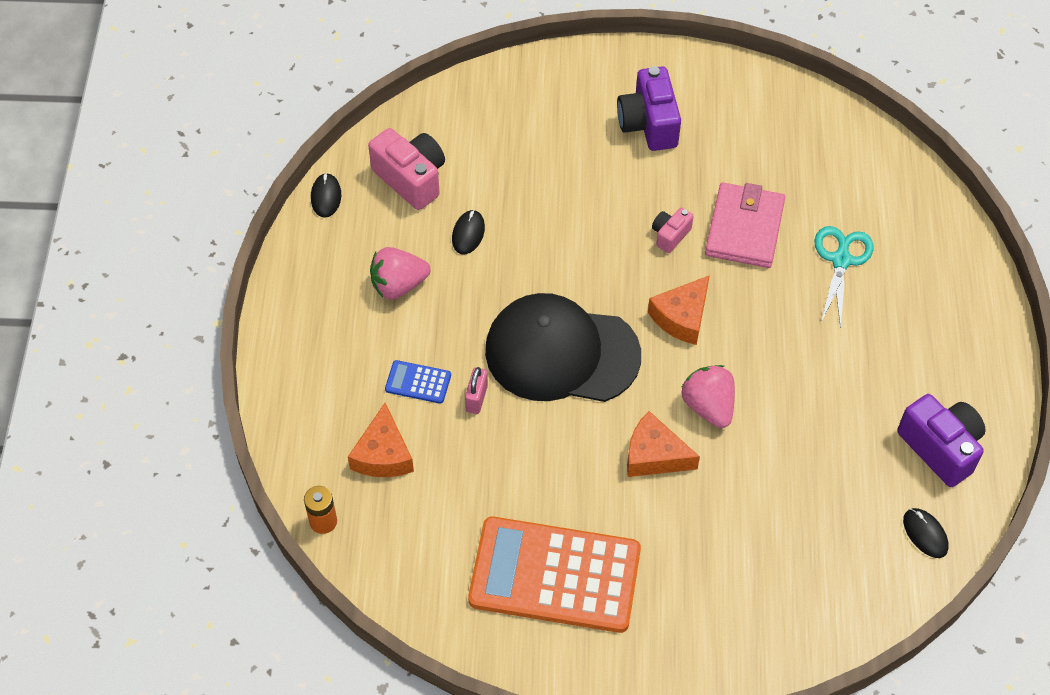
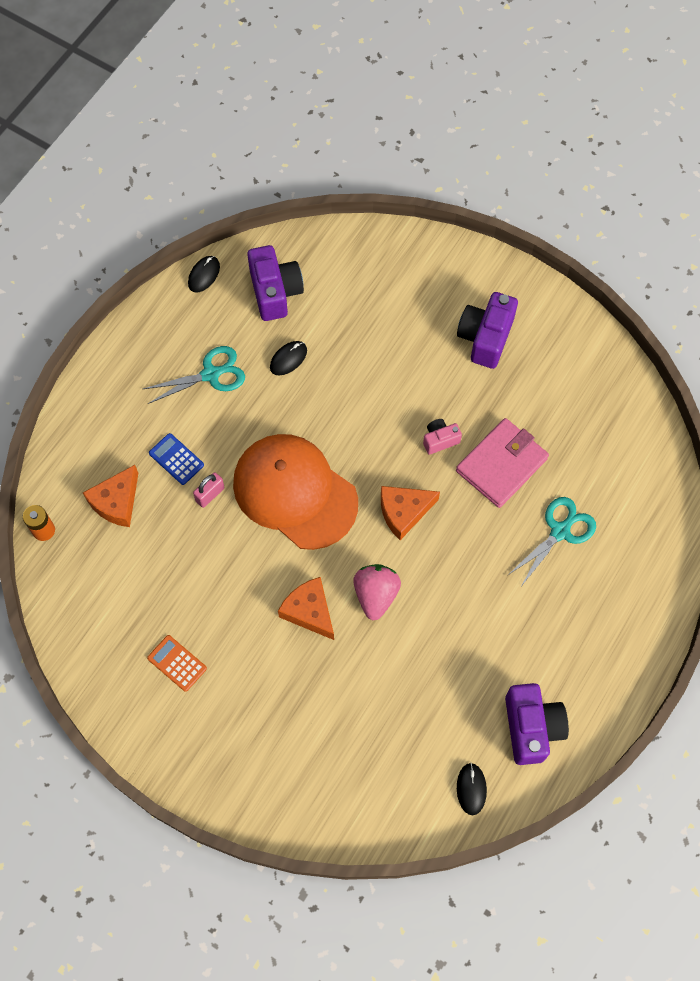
camera: 30 degrees right, 10 degrees up
(398, 285) = (211, 374): pink strawberry -> turquoise scissors
(411, 178) = (275, 292): pink camera -> purple camera
(555, 575) = (177, 663): orange calculator -> orange calculator, size x0.40
(561, 353) = (295, 492): black cap -> orange cap

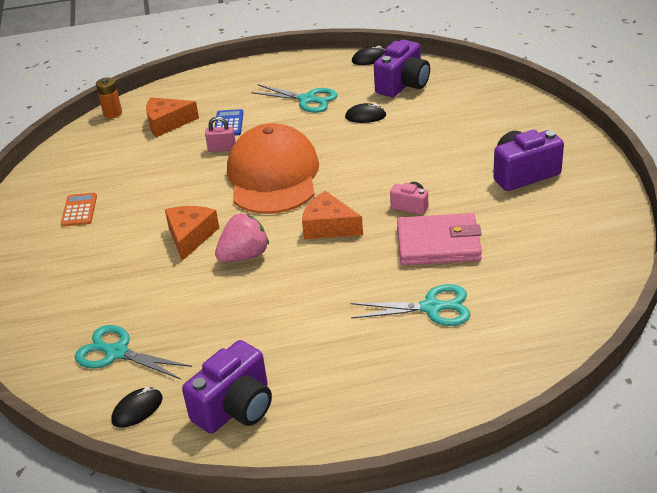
camera: 50 degrees right, 30 degrees down
(396, 761) = (116, 352): none -> turquoise scissors

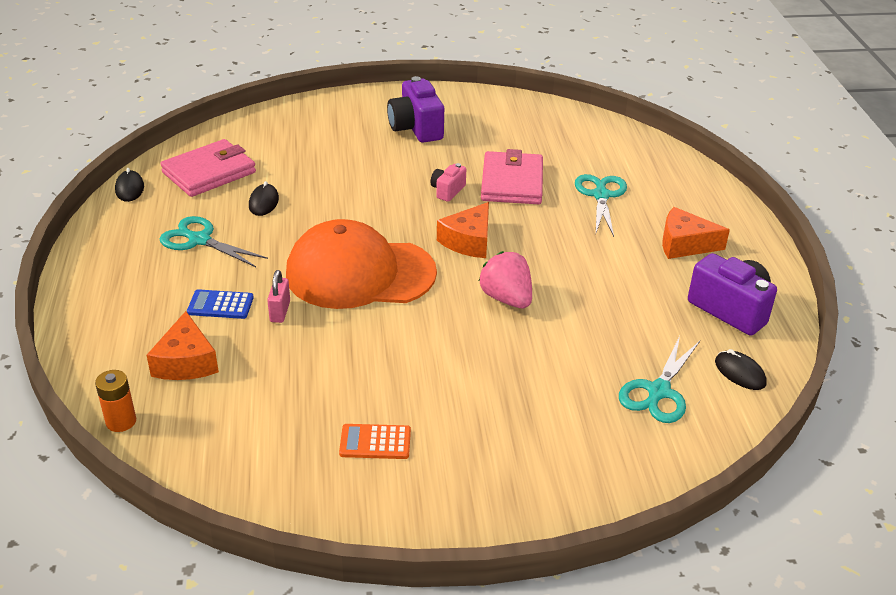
camera: 90 degrees left, 0 degrees up
(190, 236) = (462, 338): orange cheese -> orange cheese (684, 244)
(307, 100) = (199, 240): turquoise scissors -> turquoise scissors turned 90 degrees counterclockwise
(403, 85) = (209, 172): purple camera -> pink wallet

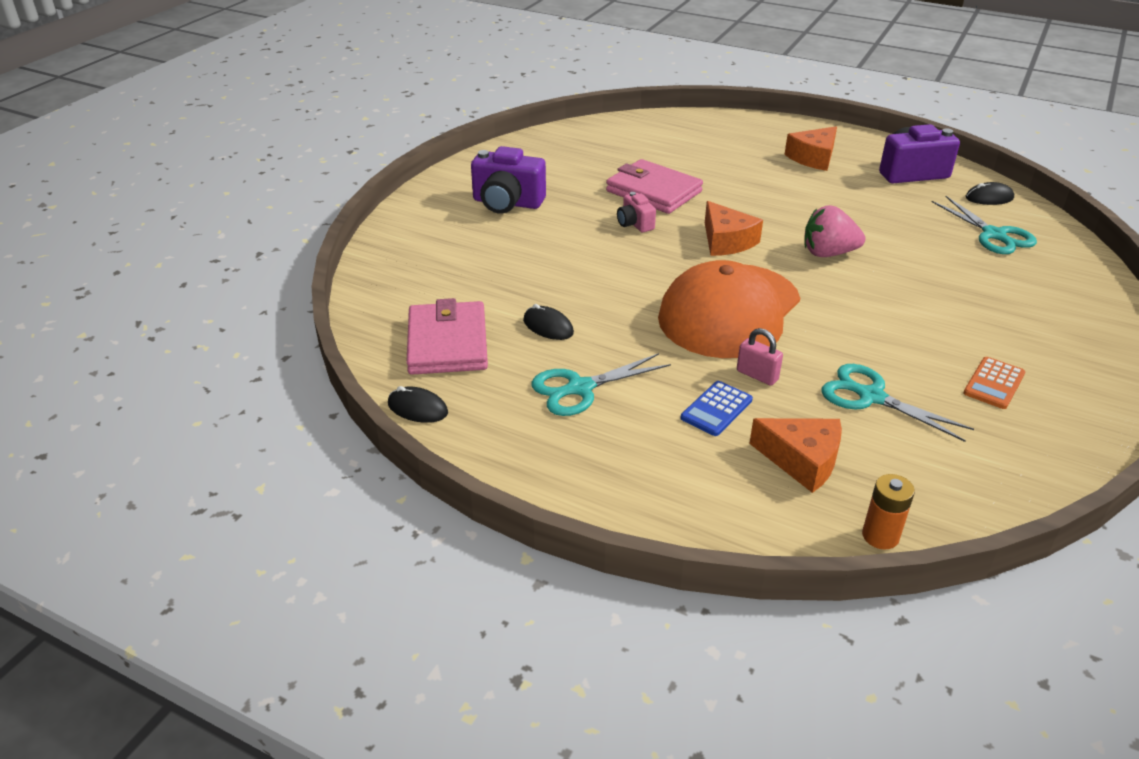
camera: 55 degrees left, 0 degrees up
(601, 195) = (713, 163): turquoise scissors -> turquoise scissors (870, 396)

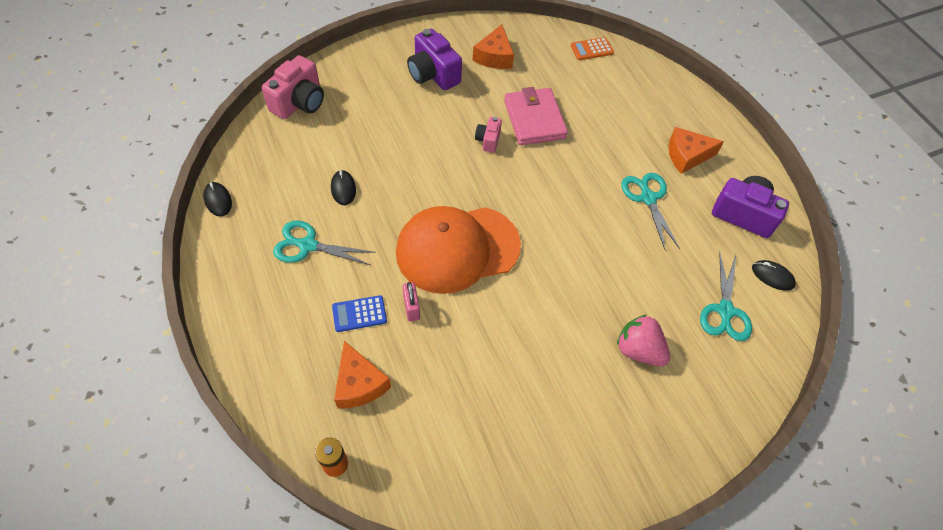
camera: 35 degrees right, 20 degrees up
(392, 286) = (299, 102): none -> pink camera
(447, 343) = (280, 165): pink wallet -> none
(726, 241) = (527, 192): orange cheese -> orange cheese (494, 56)
(828, 253) = (581, 246): pink strawberry -> pink strawberry (638, 350)
(870, 396) = (456, 372): turquoise scissors -> turquoise scissors (648, 198)
(994, 383) = (545, 423): orange calculator -> orange calculator (591, 49)

